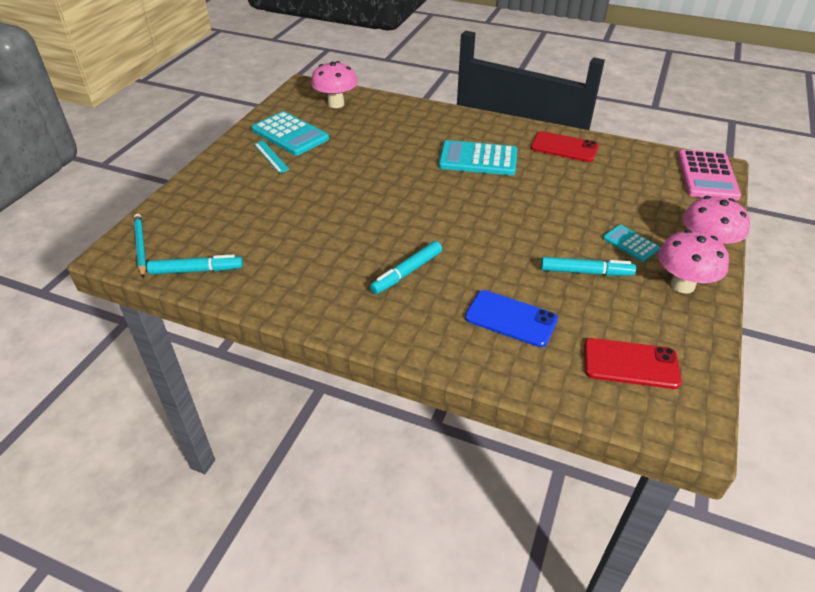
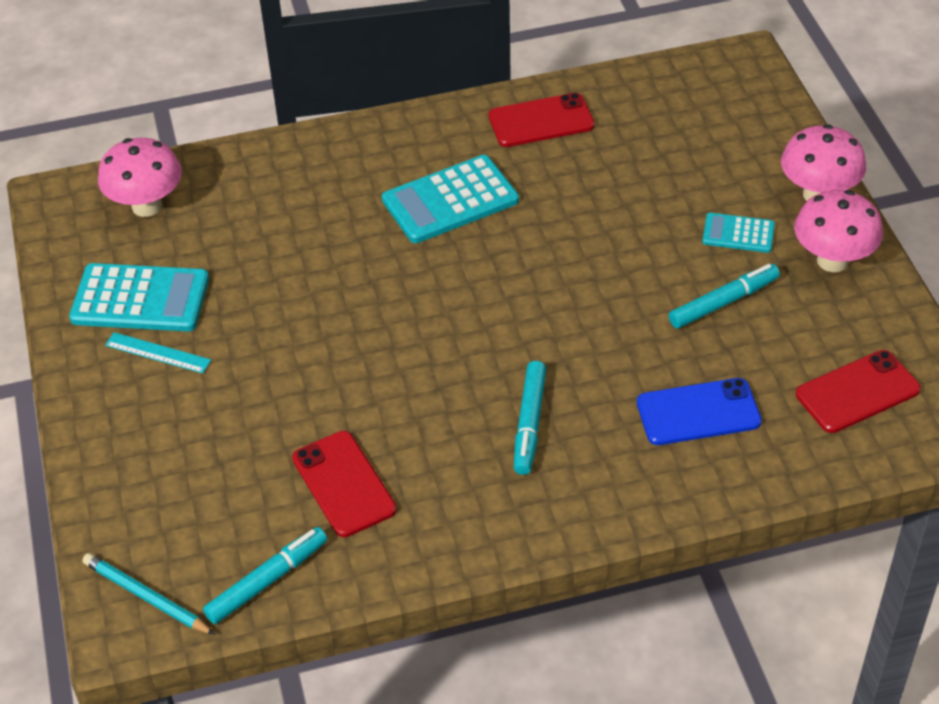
camera: 35 degrees left, 5 degrees up
(283, 249) = (344, 484): none -> red phone
(707, 176) = (743, 80): pink calculator -> none

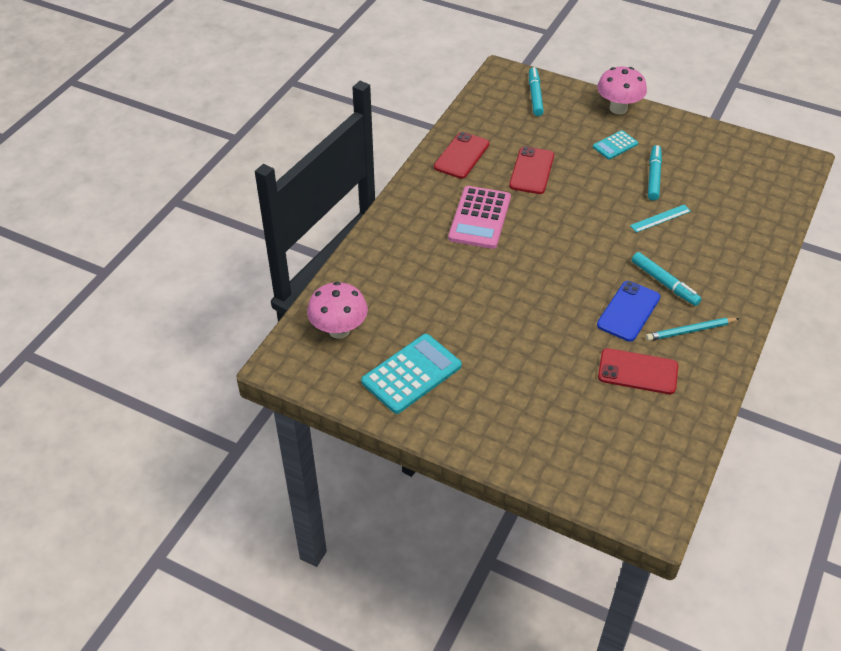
camera: 50 degrees left, 0 degrees up
(146, 597) = (641, 495): turquoise pencil -> turquoise pencil (690, 331)
(158, 353) = (462, 390): turquoise ruler -> turquoise ruler (660, 218)
(267, 581) = (676, 439): turquoise marker -> turquoise marker (535, 96)
(450, 201) = (480, 218): turquoise calculator -> pink calculator
(698, 412) = (714, 226): blue phone -> blue phone (628, 311)
(832, 260) = (664, 131): pink mushroom -> none
(857, 392) = (751, 174): red phone -> red phone (532, 171)

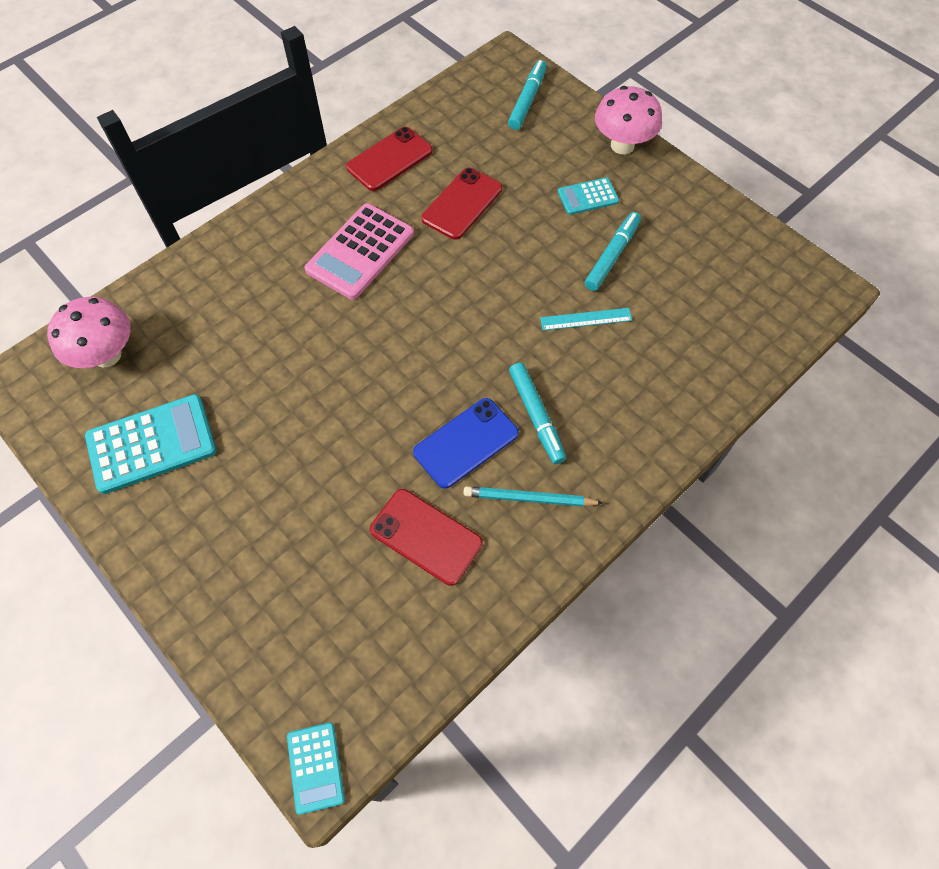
camera: 20 degrees right, 15 degrees up
(652, 519) = (316, 767): none -> turquoise calculator

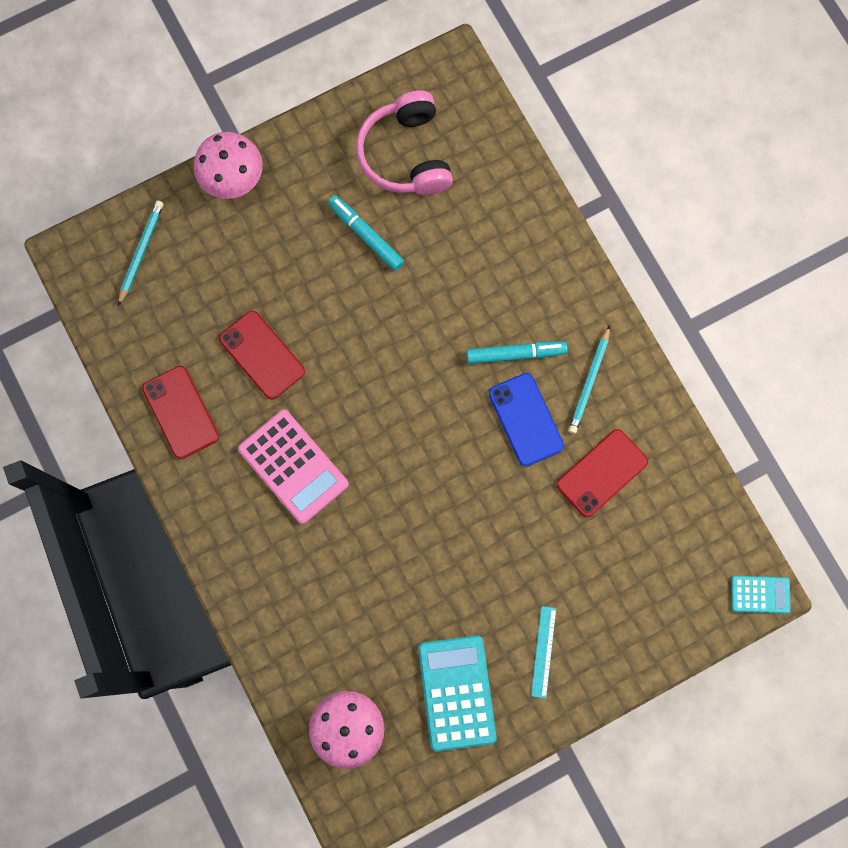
camera: 75 degrees left, 15 degrees up
(527, 100) = (141, 252): turquoise marker -> turquoise pencil
(586, 319) = (429, 281): turquoise ruler -> turquoise ruler (543, 651)
(588, 197) = (289, 234): turquoise calculator -> none
(710, 269) = (406, 155): none -> pink headphones

